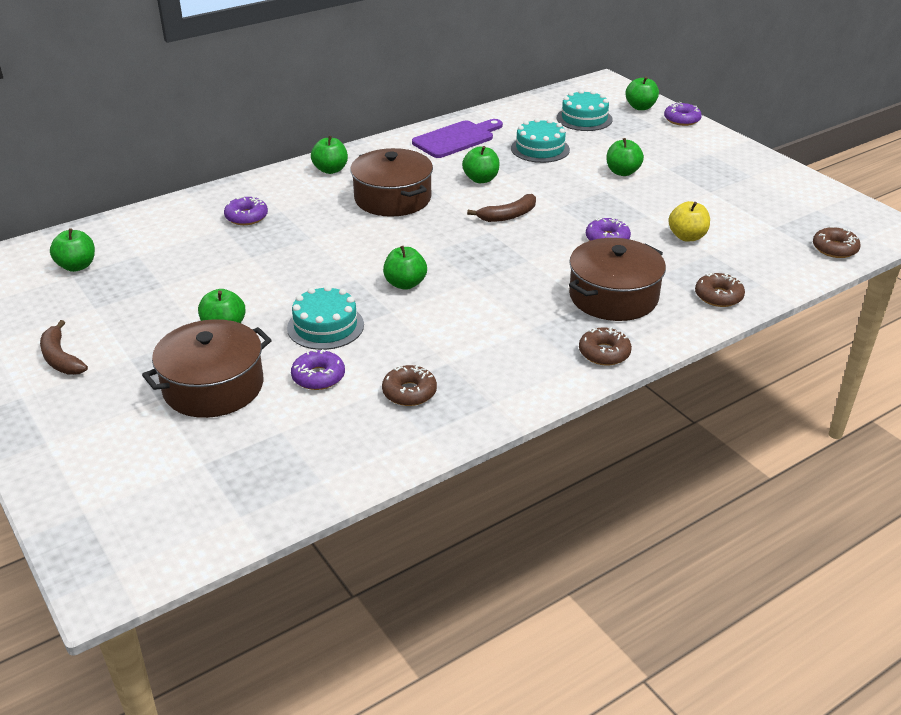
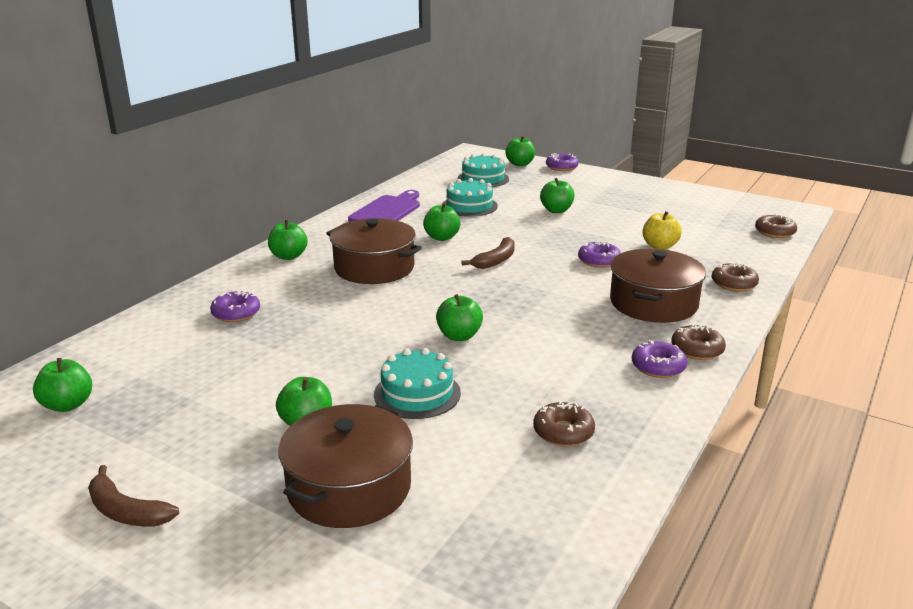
camera: 25 degrees left, 10 degrees down
(318, 377) = (457, 443): purple donut -> purple donut (658, 367)

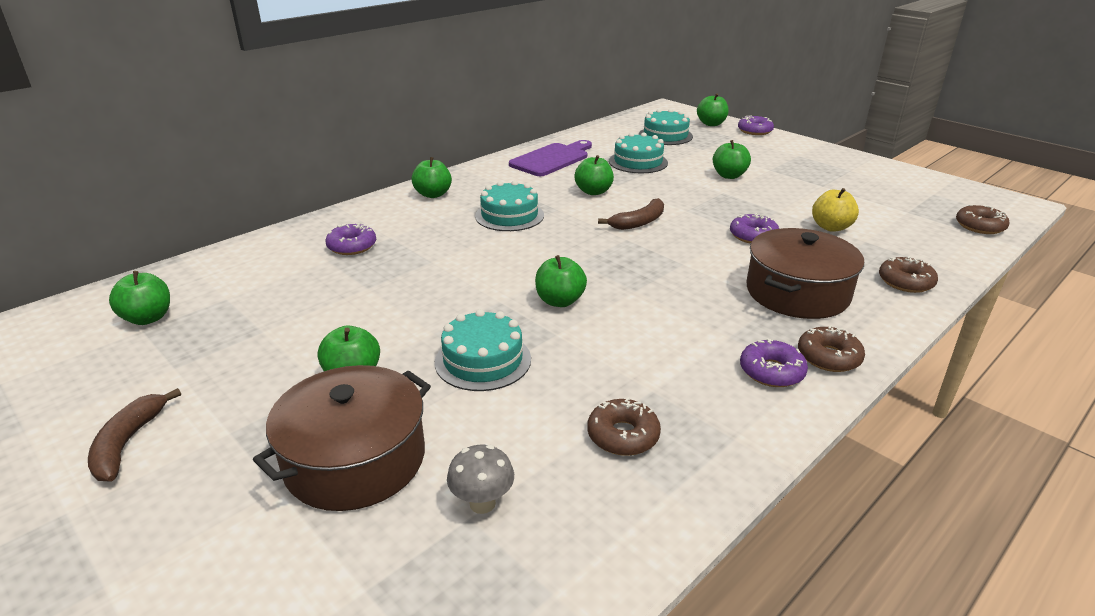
camera: 15 degrees right, 5 degrees up
(126, 511) = (128, 443): brown banana -> brown banana turned 45 degrees clockwise
(374, 268) = (509, 215): brown pot -> turquoise cake
(475, 500) = (482, 503): none -> grey mushroom

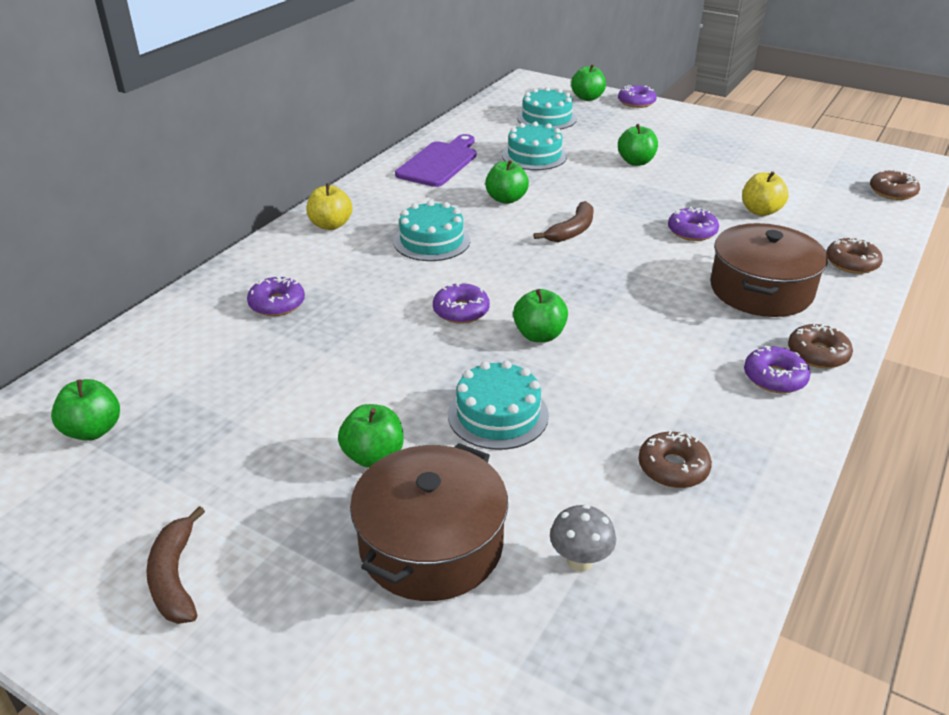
camera: 15 degrees left, 5 degrees up
(433, 194) = (331, 225): green apple -> yellow apple
(501, 272) = (461, 311): none -> purple donut

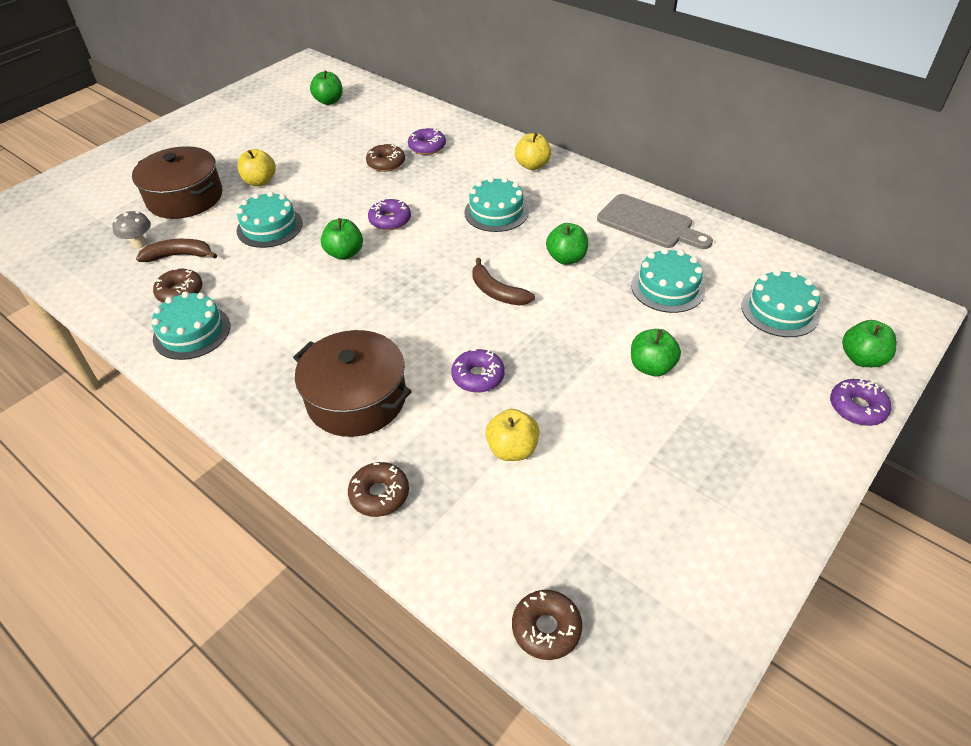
camera: 100 degrees right, 10 degrees up
(175, 577) = (215, 131): brown banana -> brown banana (179, 256)
(373, 456) = (260, 181): green apple -> yellow apple
(439, 163) = (649, 223): purple cutting board -> grey cutting board
(740, 431) = (192, 332): none -> turquoise cake
(774, 377) = (235, 368): purple donut -> none
(817, 354) = (249, 406): brown donut -> brown donut (386, 163)

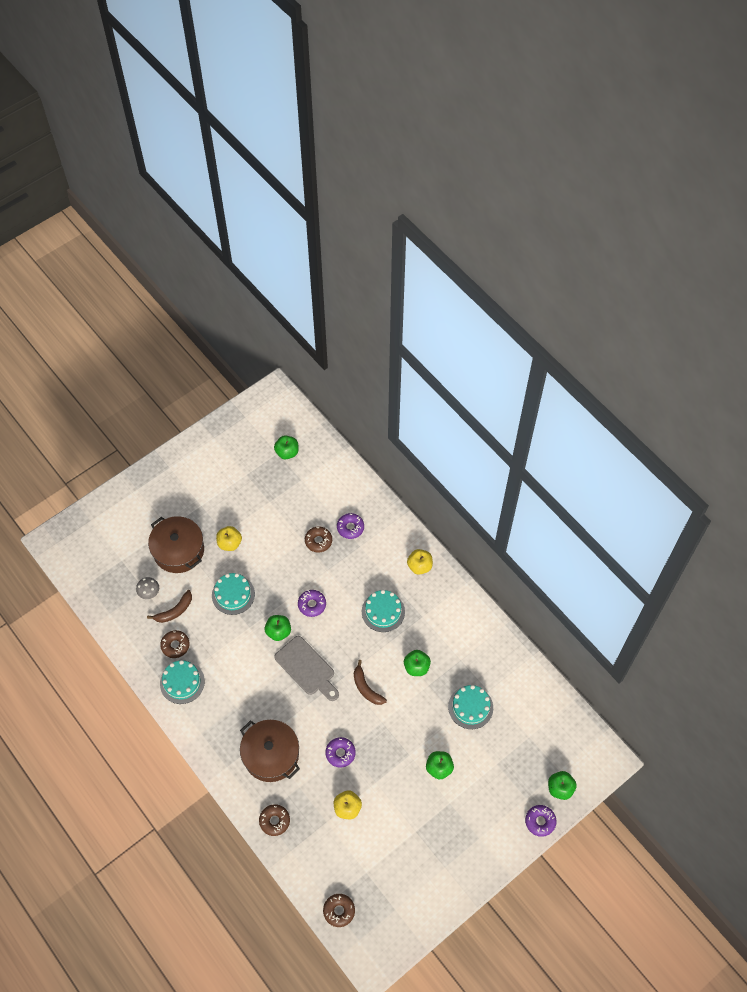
camera: 10 degrees right, 15 degrees up
(179, 256) = (175, 611): brown banana -> brown banana turned 135 degrees clockwise
(649, 223) = (479, 645): grey cutting board -> grey cutting board (306, 668)
(780, 310) = (530, 741): turquoise cake -> none

